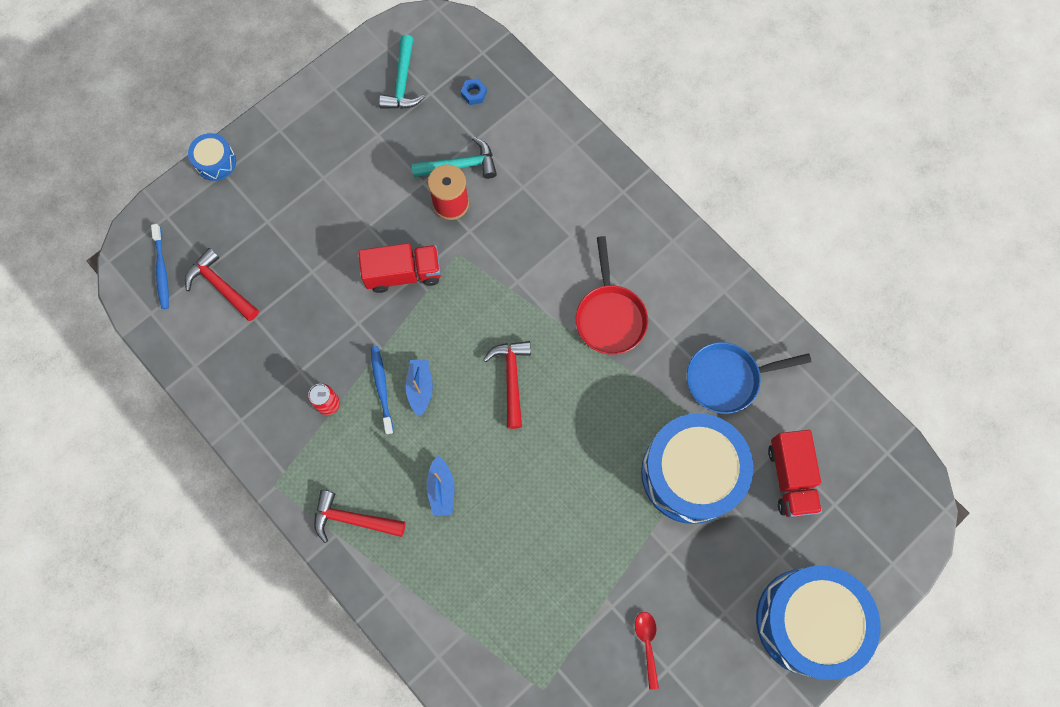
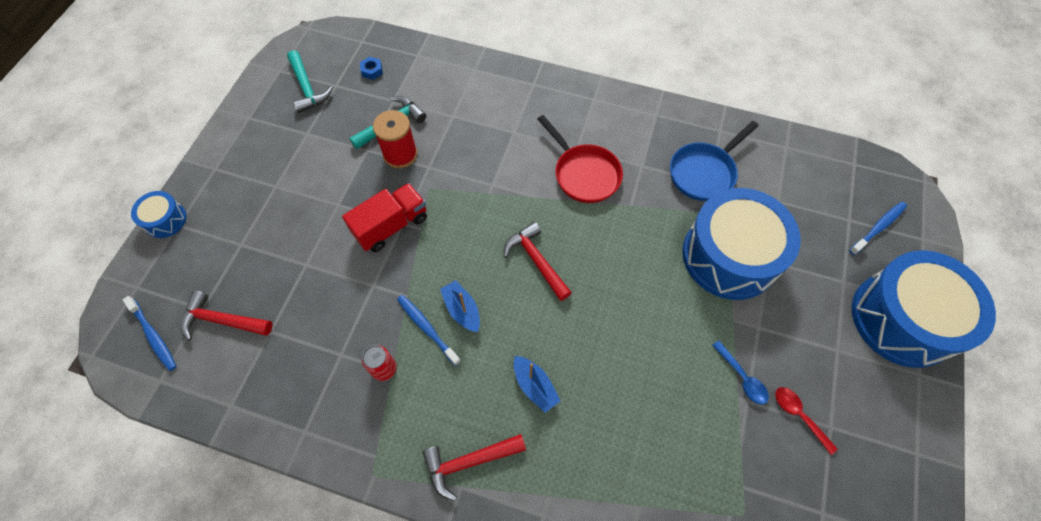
camera: 30 degrees left, 10 degrees down
(621, 585) = (742, 377): none -> blue spoon
(790, 477) = (803, 218): red truck -> none
(857, 528) = (878, 227): none -> blue toothbrush

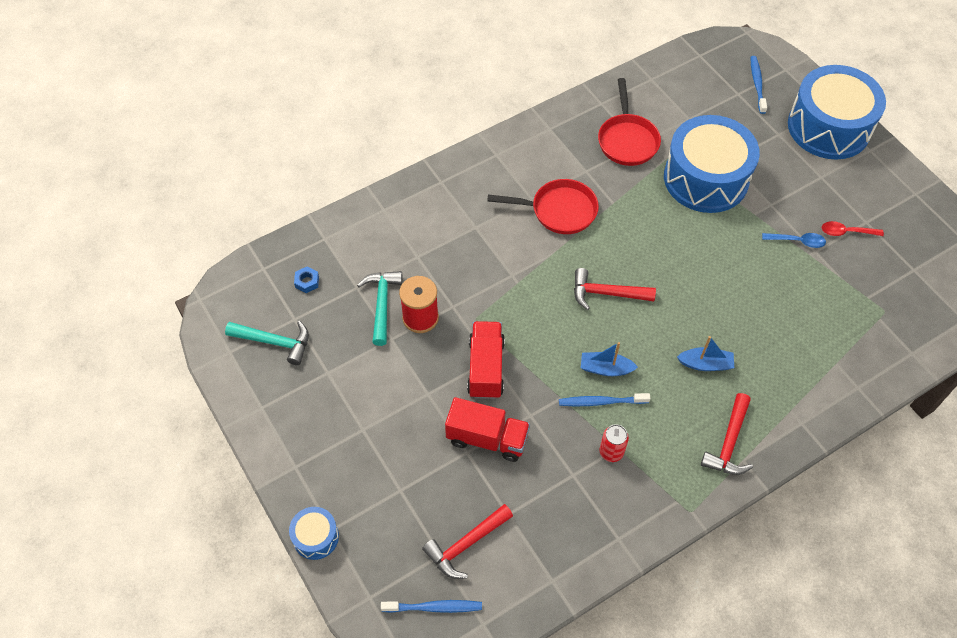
camera: 50 degrees left, 5 degrees down
(328, 270) = (487, 438): none -> red truck
(704, 173) = (627, 140): blue pan -> red pan

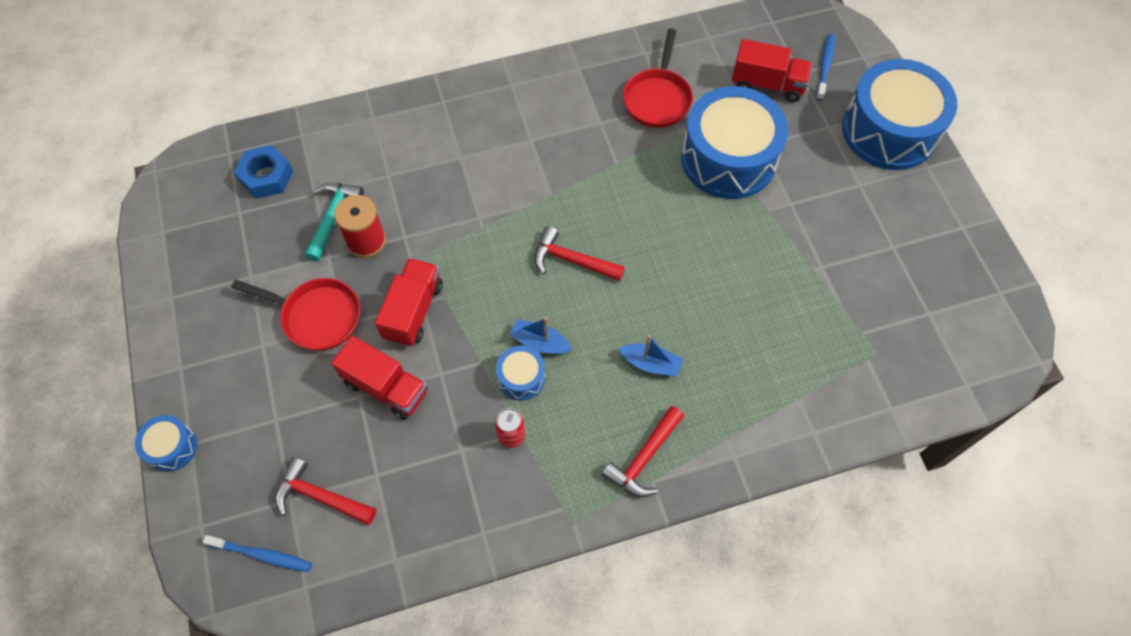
camera: 15 degrees right, 5 degrees up
(275, 342) = (210, 232): turquoise hammer -> none
(307, 282) = (266, 176): blue nut -> blue nut, size x1.89
(466, 545) = (320, 496): red hammer -> red hammer turned 45 degrees clockwise
(559, 210) = (555, 159): red pan -> red pan (317, 316)
(601, 402) = (521, 377): blue toothbrush -> blue drum
(715, 109) = (767, 84): none -> red truck
(797, 241) = (805, 251): blue spoon -> none
(846, 232) = (865, 253): red spoon -> none

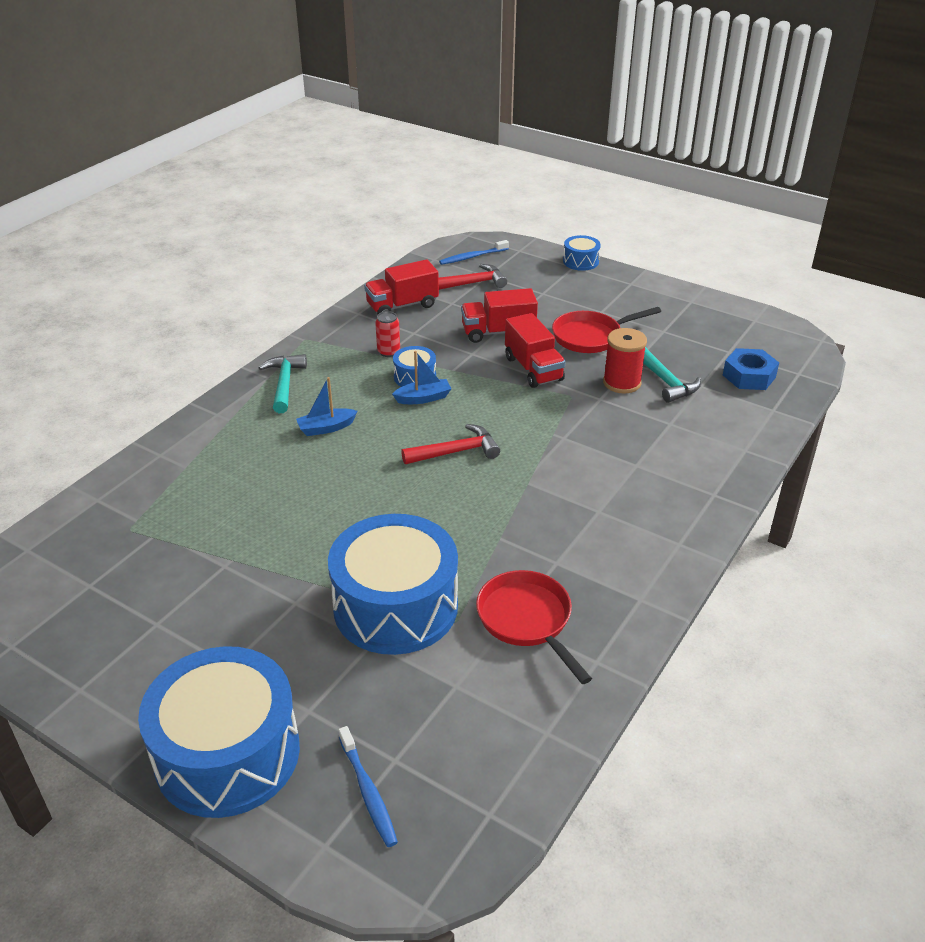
camera: 140 degrees right, 25 degrees down
(644, 458) = (284, 383): red hammer -> turquoise hammer
(767, 84) = (422, 716): red truck -> red truck (402, 306)

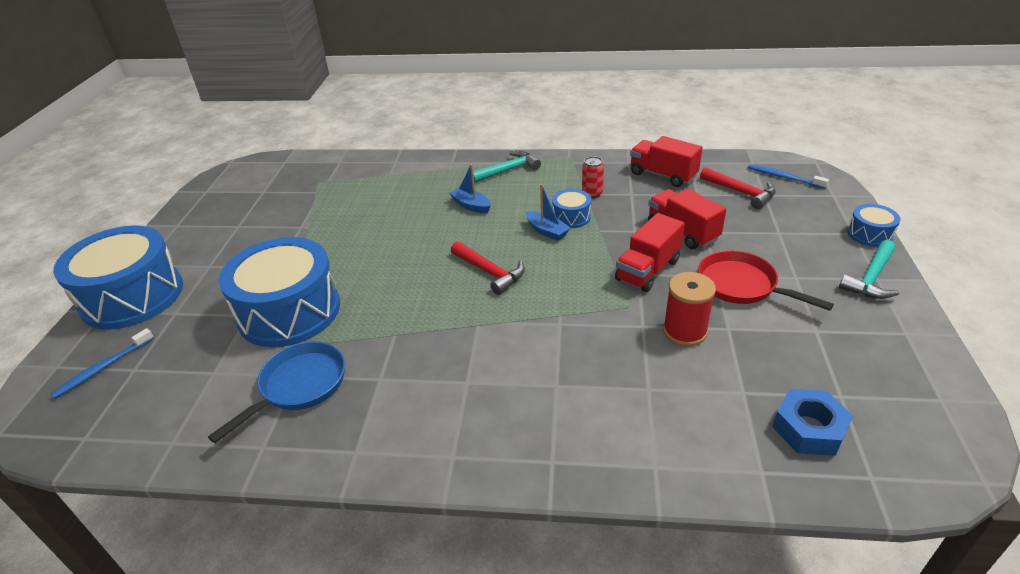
camera: 65 degrees right, 0 degrees up
(527, 620) = (299, 386): red pan -> blue pan
(666, 381) = (721, 362): turquoise hammer -> turquoise hammer (871, 278)

